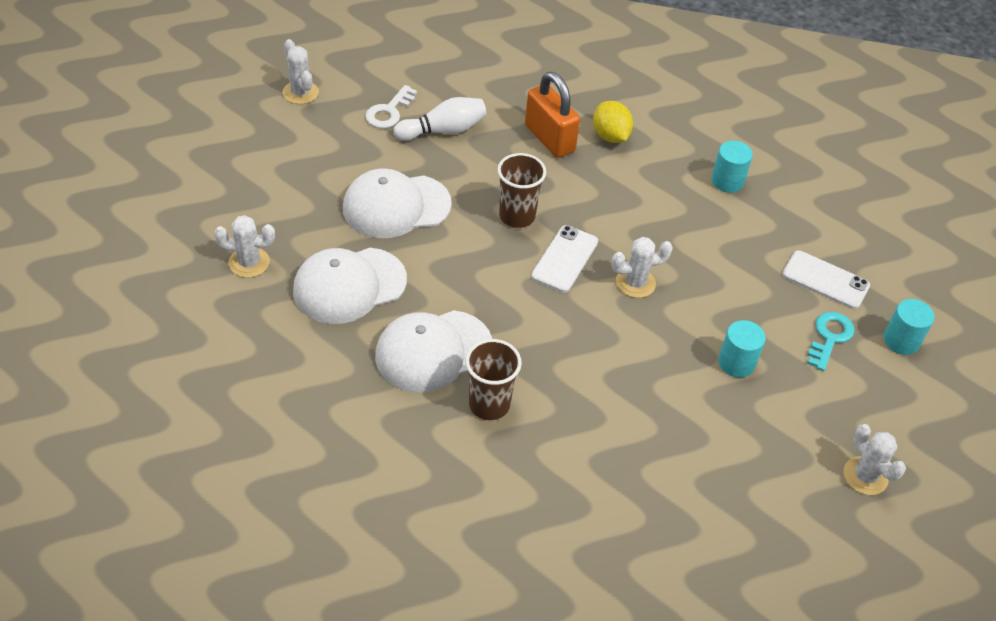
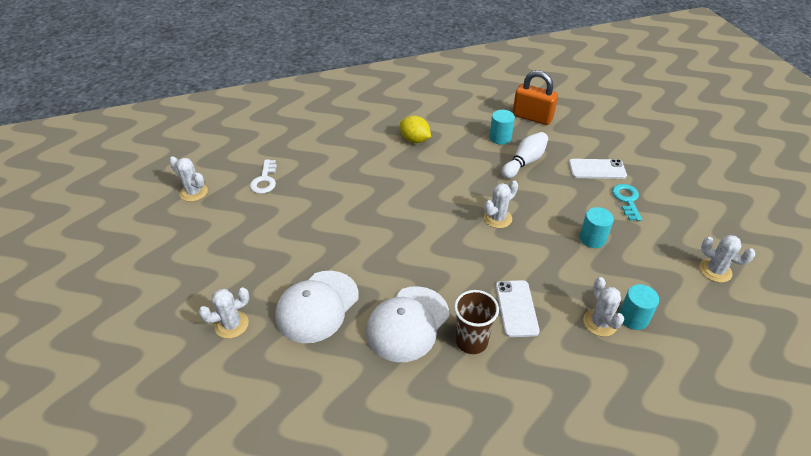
camera: 25 degrees left, 5 degrees down
(396, 206) = (312, 238): white cap -> none
(443, 130) = (309, 177): white bowling pin -> white bowling pin (524, 162)
(517, 216) = (395, 210): brown cup -> none
(549, 138) = (380, 155): orange padlock -> orange padlock (532, 117)
(565, 259) = (445, 223): white phone -> white phone (516, 308)
(656, 459) = (600, 323): none -> white cactus
(901, 340) = (662, 184): turquoise cylinder -> turquoise cylinder (633, 318)

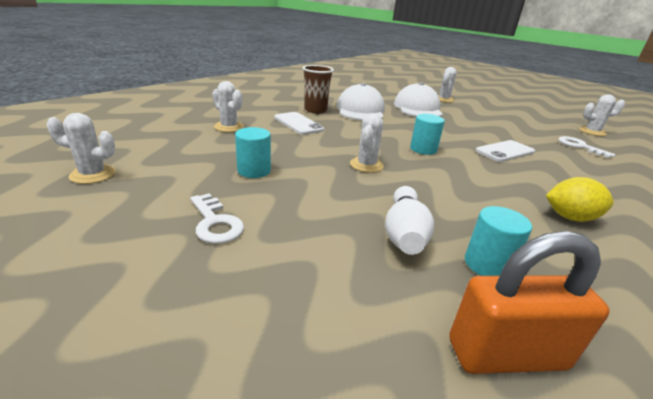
camera: 145 degrees right, 15 degrees down
(597, 169) = (282, 260): white phone -> white phone (505, 151)
(627, 200) = (215, 223): turquoise key -> white key
(633, 318) = (199, 133): turquoise cylinder -> turquoise cylinder (423, 149)

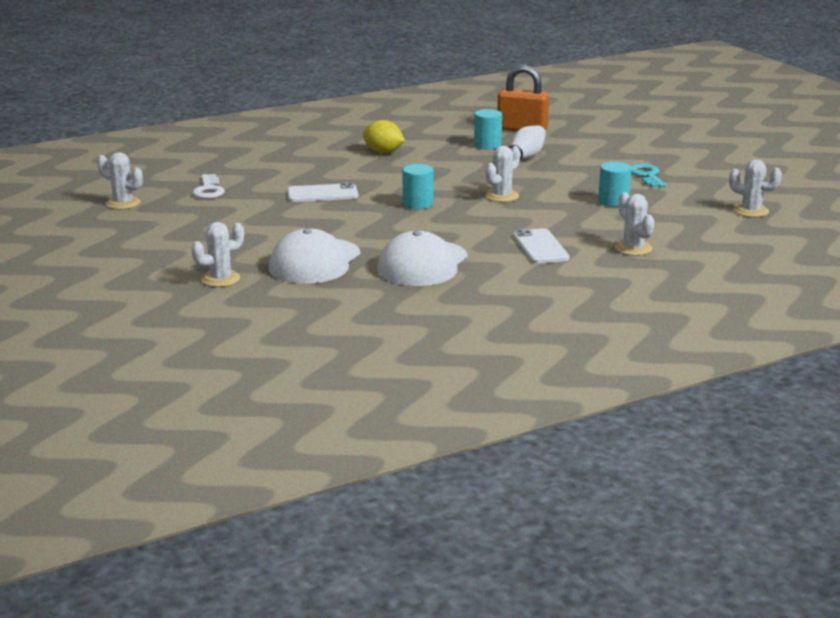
camera: 155 degrees left, 5 degrees down
(215, 223) = (647, 175): white key -> turquoise key
(315, 110) = (497, 269): brown cup -> none

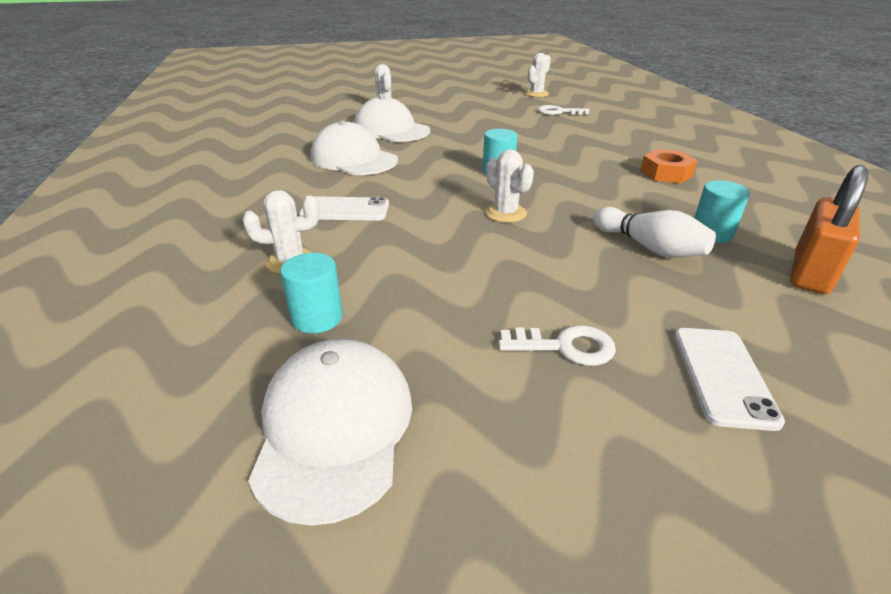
camera: 105 degrees right, 10 degrees up
(322, 194) = (539, 141): white phone -> white phone (722, 376)
(383, 152) = (666, 173): yellow lemon -> orange nut
(613, 201) = (455, 284): turquoise cylinder -> turquoise cylinder (317, 318)
(647, 175) = (565, 346): turquoise key -> white key
(751, 211) = (334, 428): white cactus -> white cap

